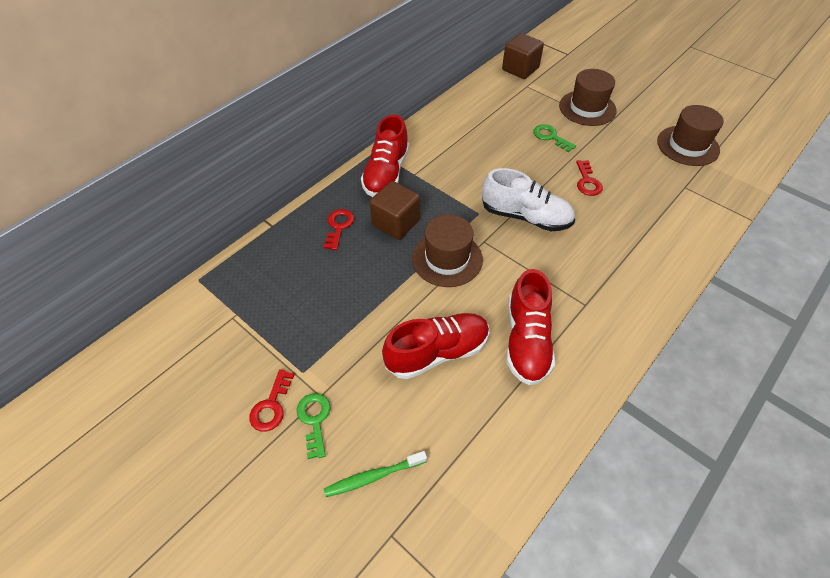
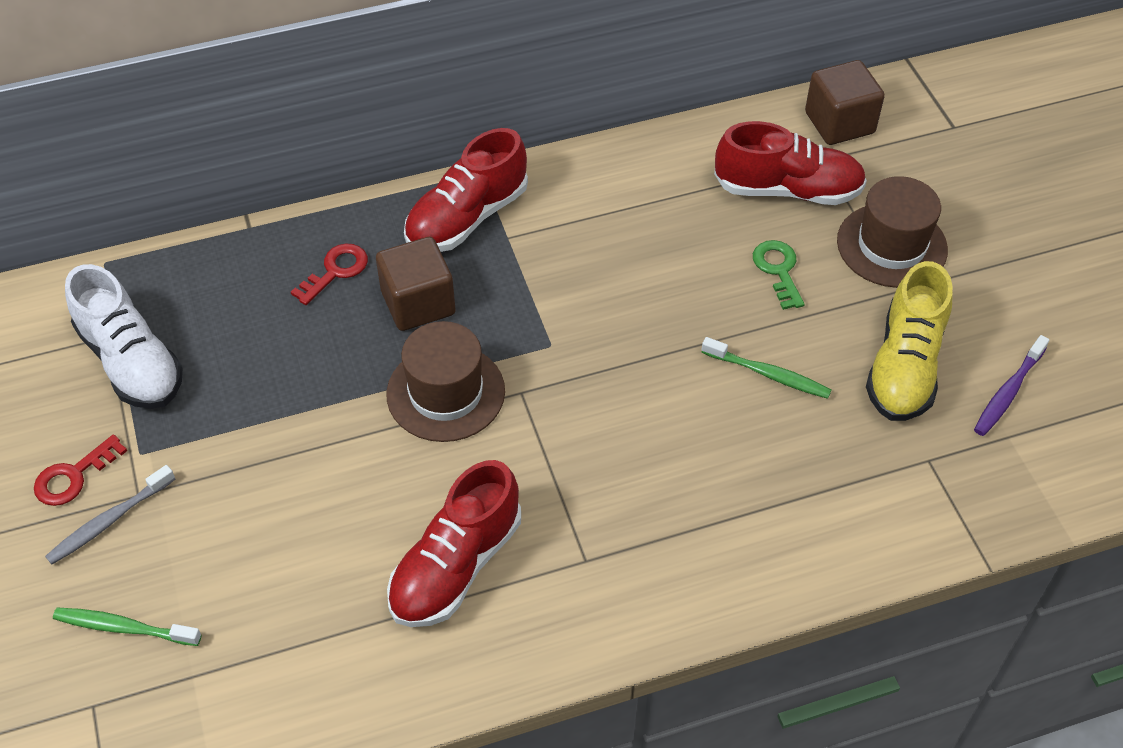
camera: 30 degrees right, 0 degrees up
(314, 420) = (109, 521): green key -> grey toothbrush
(437, 352) = (323, 517): red shoe -> red shoe (788, 190)
(526, 217) = (617, 385): white shoe -> white shoe (131, 362)
(587, 182) = (768, 374): red key -> green toothbrush
(639, 153) = (904, 366): none -> yellow shoe
(687, 146) = (1008, 392): brown hat -> purple toothbrush

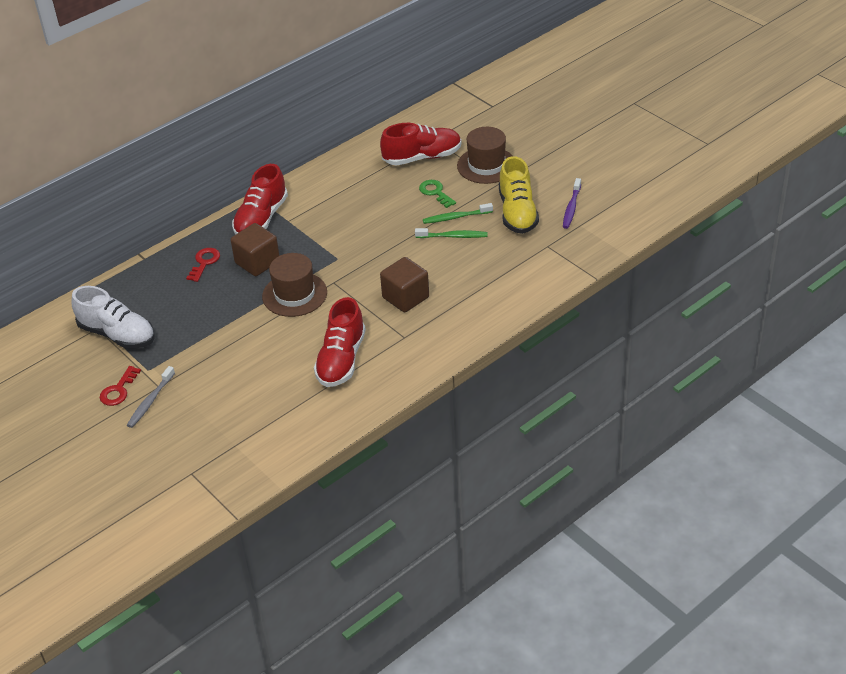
camera: 20 degrees left, 10 degrees down
(124, 628) = (187, 439): green toothbrush -> green toothbrush (456, 217)
(839, 123) = (433, 121): brown cube -> brown cube (405, 297)

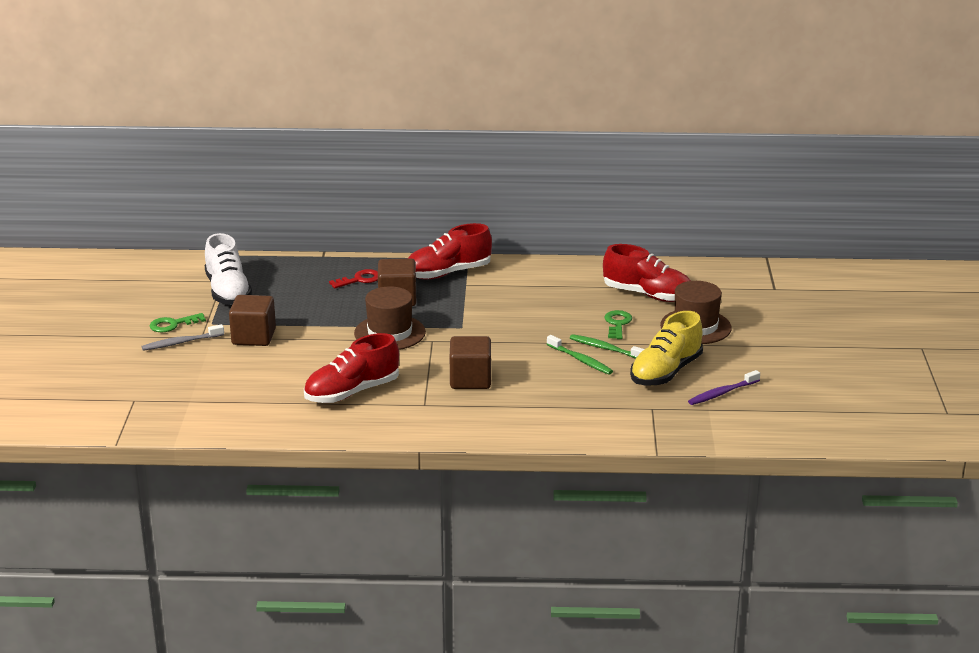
camera: 40 degrees right, 15 degrees down
(118, 390) = (172, 324): red key -> green key
(199, 361) = (253, 337): none -> brown cube

